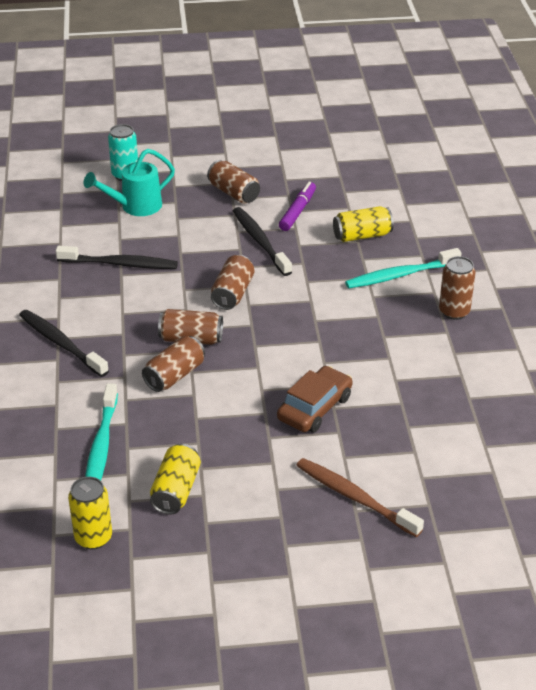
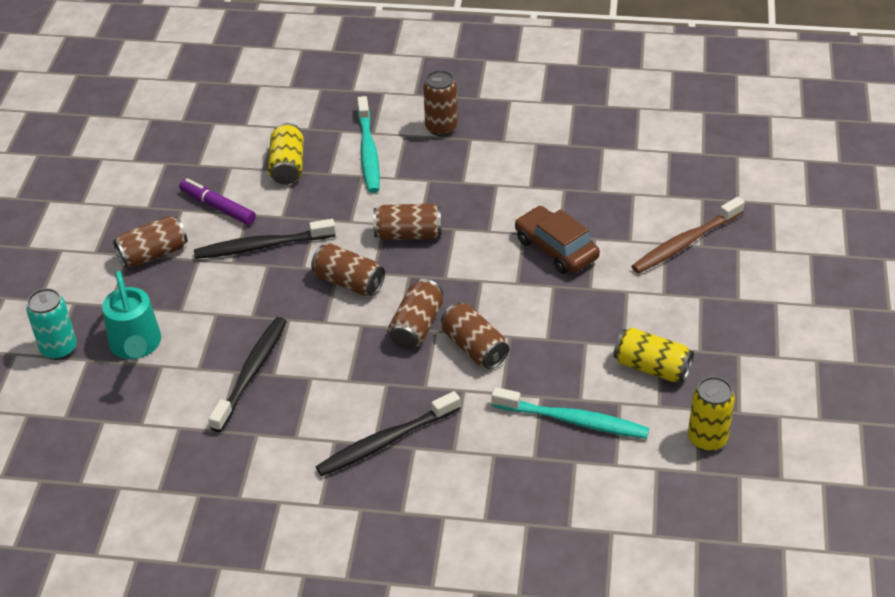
camera: 75 degrees left, 5 degrees up
(302, 316) = (408, 234): none -> brown can

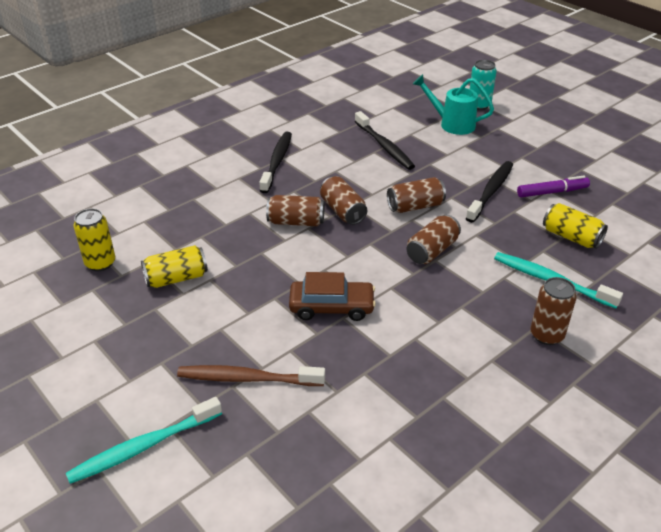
camera: 130 degrees right, 5 degrees down
(153, 254) = (528, 155): brown can -> none
(573, 420) = (192, 225): turquoise toothbrush -> turquoise toothbrush (143, 447)
(685, 243) = (247, 378): brown toothbrush -> brown toothbrush turned 90 degrees counterclockwise

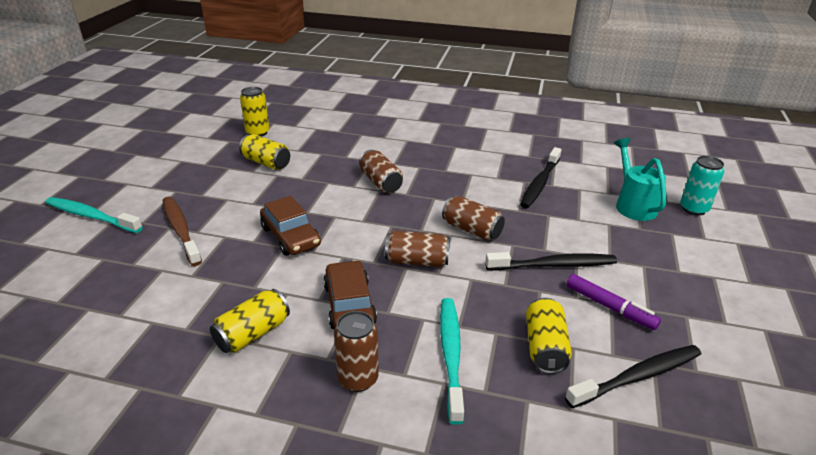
camera: 55 degrees right, 5 degrees down
(277, 162) = (447, 146): black toothbrush -> black toothbrush (637, 377)
(343, 211) = (420, 197): brown can -> none
(454, 375) = (253, 333): none -> yellow can
(458, 307) = (349, 304): none -> brown car

